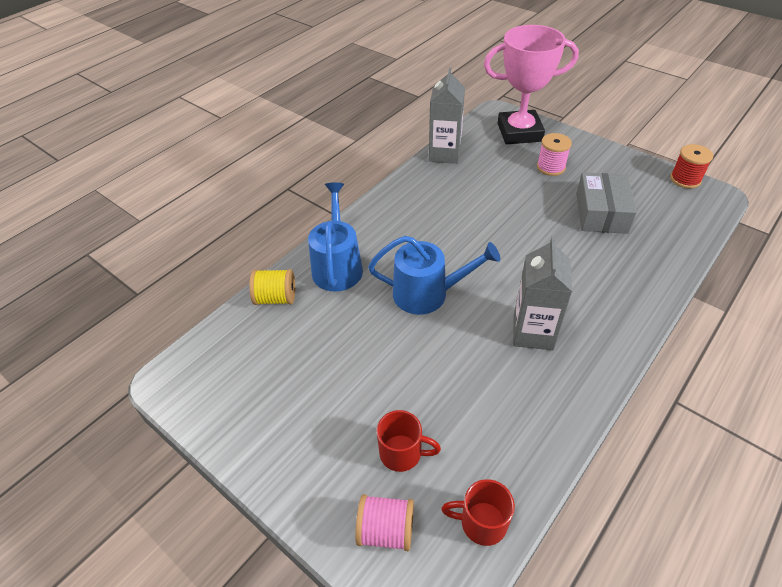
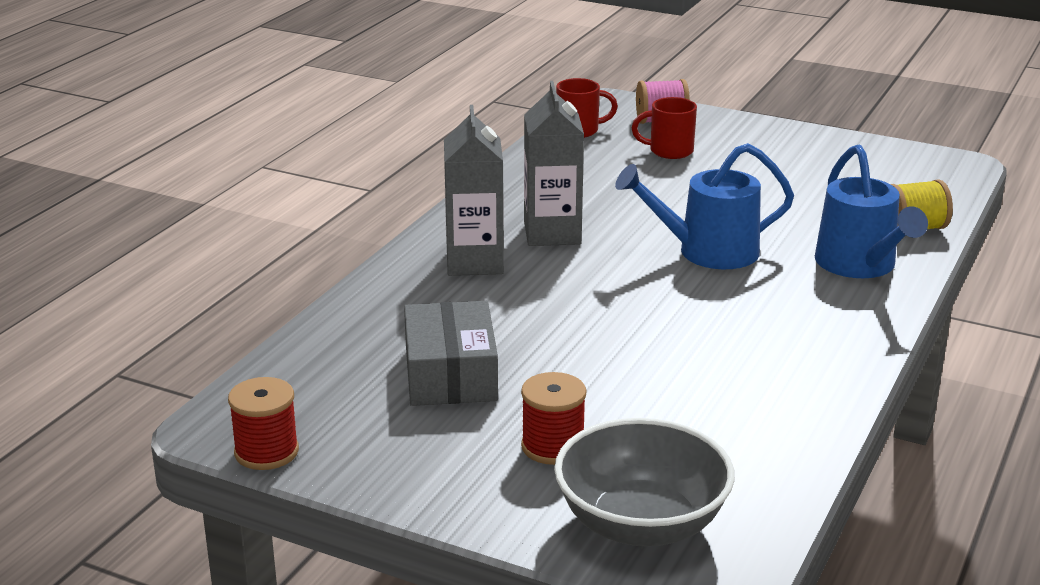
camera: 165 degrees right, 20 degrees down
(444, 154) = (795, 450): grey carton -> grey carton (474, 262)
(519, 132) = (641, 524): pink trophy -> grey bowl
(551, 167) = (553, 447): pink spool -> red spool

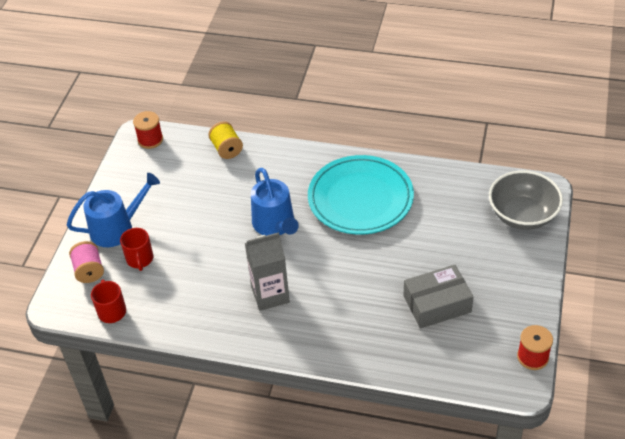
camera: 100 degrees left, 20 degrees up
(474, 262) = (316, 323): grey carton -> none
(553, 447) = (481, 253): red spool -> red spool (150, 140)
(750, 336) = (360, 199): none -> turquoise plate
(860, 265) = (274, 166): blue watering can -> blue watering can (117, 228)

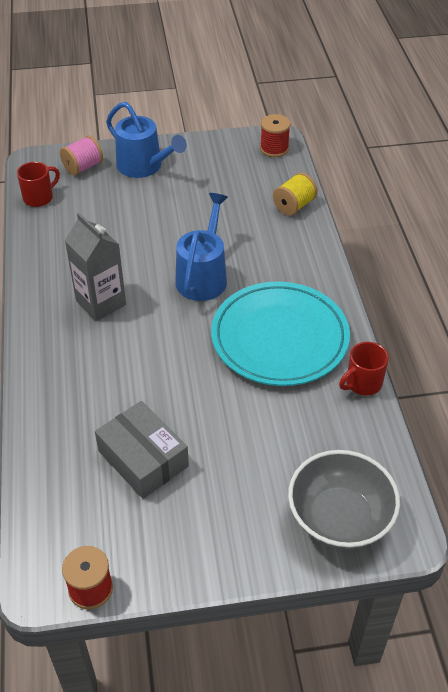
camera: 65 degrees right, 0 degrees up
(140, 259) = (110, 194): red mug -> red mug (362, 383)
(275, 224) = (203, 277): blue watering can -> blue watering can turned 150 degrees clockwise

